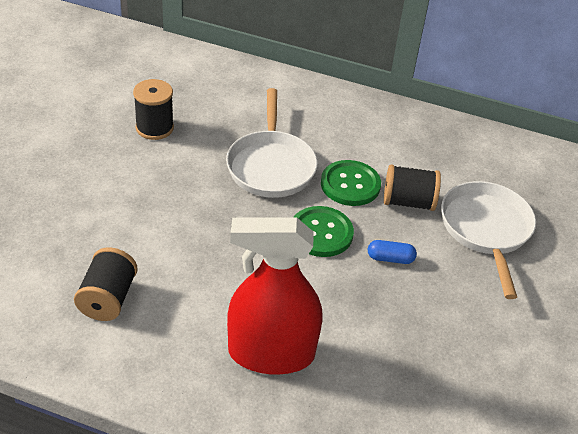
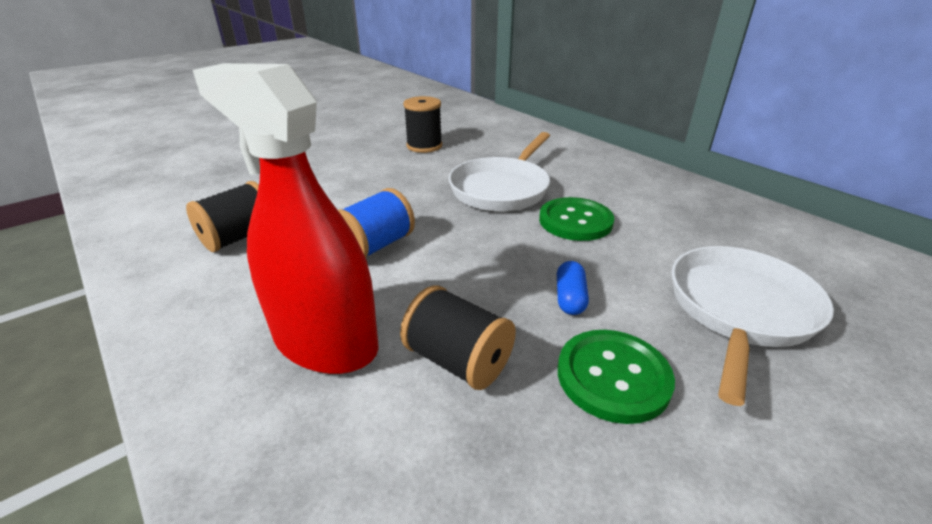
camera: 35 degrees right, 10 degrees down
(226, 264) = (375, 246): none -> blue spool
(321, 233) = (503, 250): green button -> green button (613, 377)
(390, 258) = (570, 298): blue capsule -> blue capsule turned 60 degrees clockwise
(408, 202) = (638, 253): black spool -> black spool (458, 361)

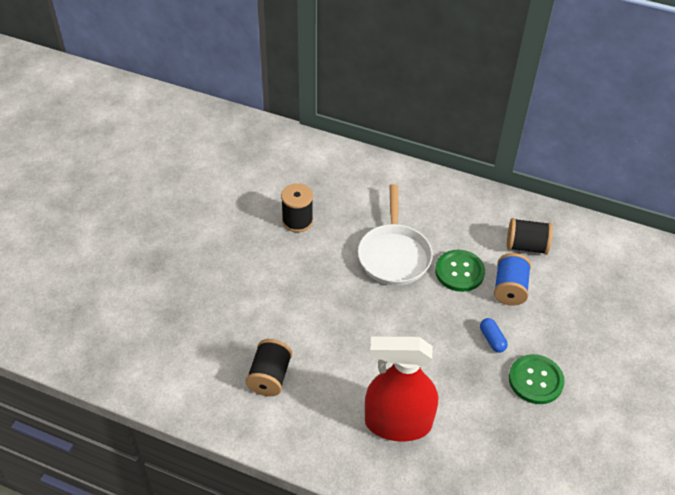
camera: 30 degrees left, 15 degrees up
(375, 246) = (361, 346): blue spool -> blue spool (509, 289)
(458, 361) = (467, 403): black spool -> black spool (526, 246)
(739, 310) = (572, 312): white pan -> none

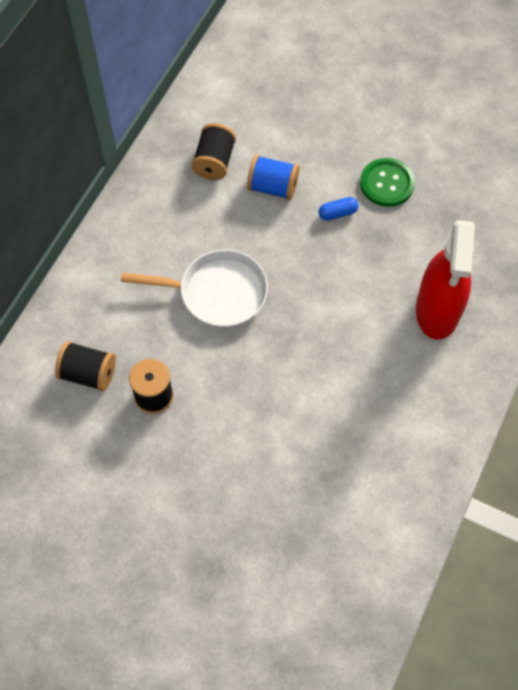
camera: 85 degrees left, 15 degrees up
(269, 377) = (383, 432): black spool -> black spool (88, 374)
(459, 272) = (246, 230): green button -> none

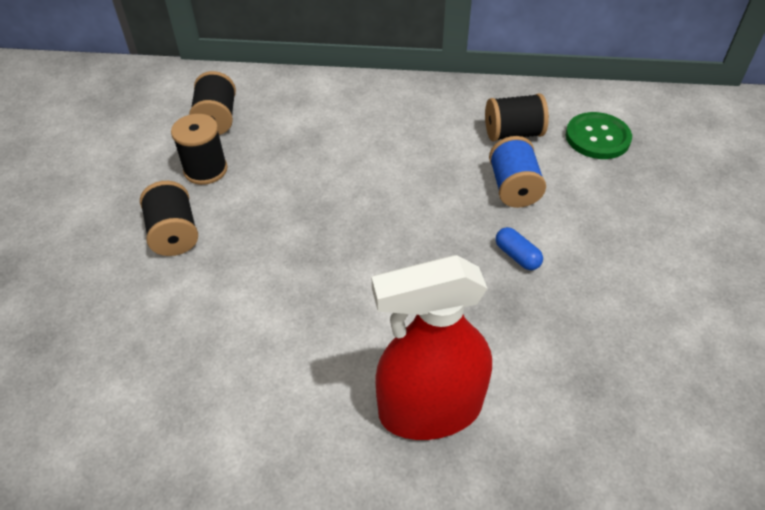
camera: 70 degrees right, 15 degrees down
(217, 293) = (349, 182): white pan -> none
(221, 433) = (174, 234): none -> black spool
(387, 183) = (596, 294): green button -> green button (597, 137)

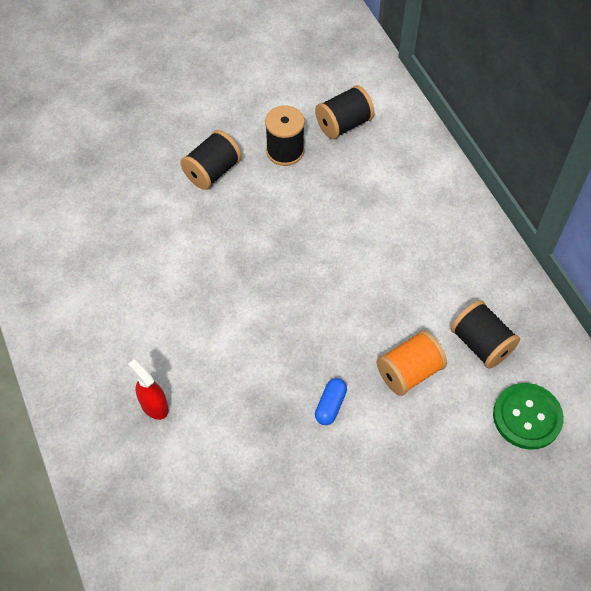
camera: 60 degrees right, 10 degrees up
(430, 409) = (154, 406): red spray bottle -> red spray bottle, size x0.44
(513, 188) = (409, 372): blue spool -> orange spool

